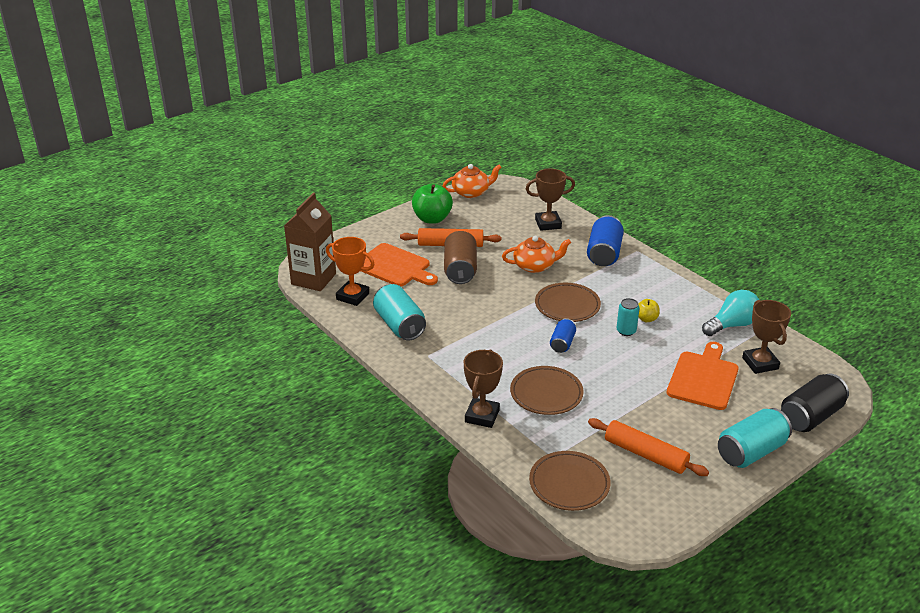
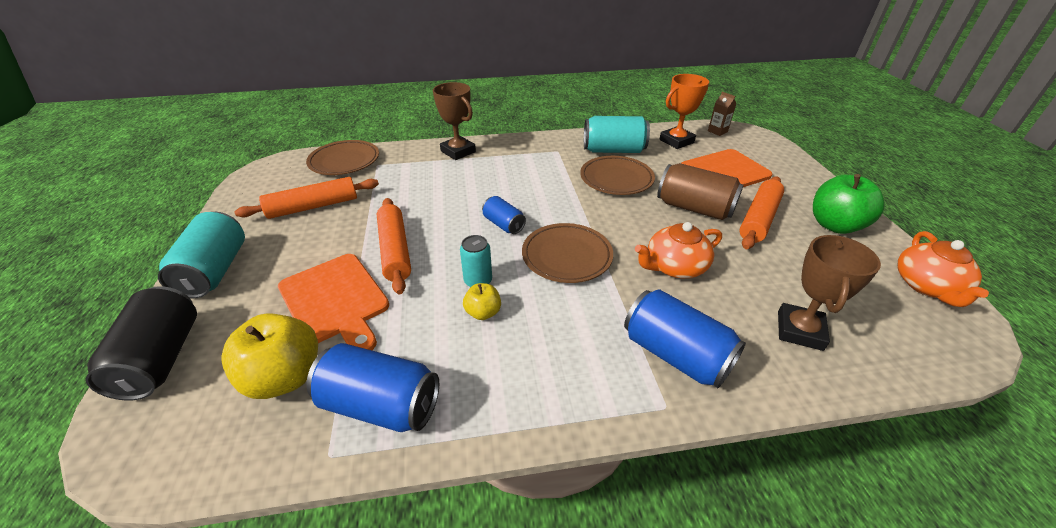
camera: 120 degrees right, 5 degrees up
(313, 279) = (717, 131): brown carton -> brown carton, size x0.43
(535, 266) = (674, 266): orange teapot -> orange teapot turned 45 degrees clockwise
(546, 394) = (445, 187): brown plate -> brown plate (616, 179)
(640, 379) = (395, 250): none -> orange rolling pin
(732, 325) = (381, 404): turquoise light bulb -> blue can
(760, 363) = (285, 377): brown trophy -> yellow apple

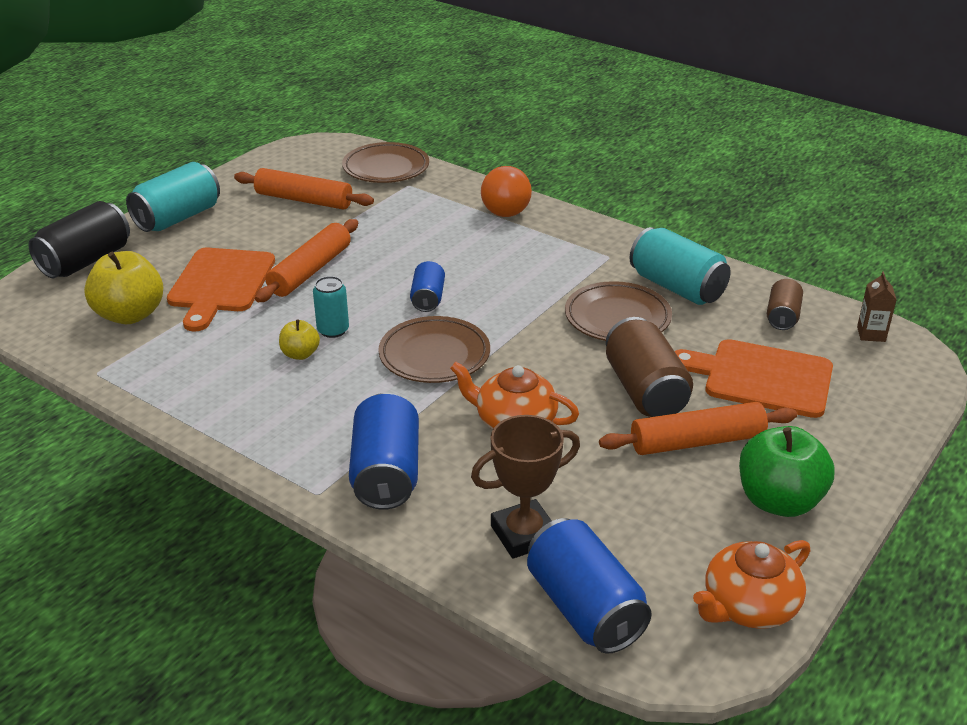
camera: 45 degrees right, 5 degrees down
(381, 404) = (157, 366): blue can -> blue can (584, 608)
(458, 151) = (503, 207): brown trophy -> orange light bulb
(676, 141) = (782, 317): orange trophy -> brown can

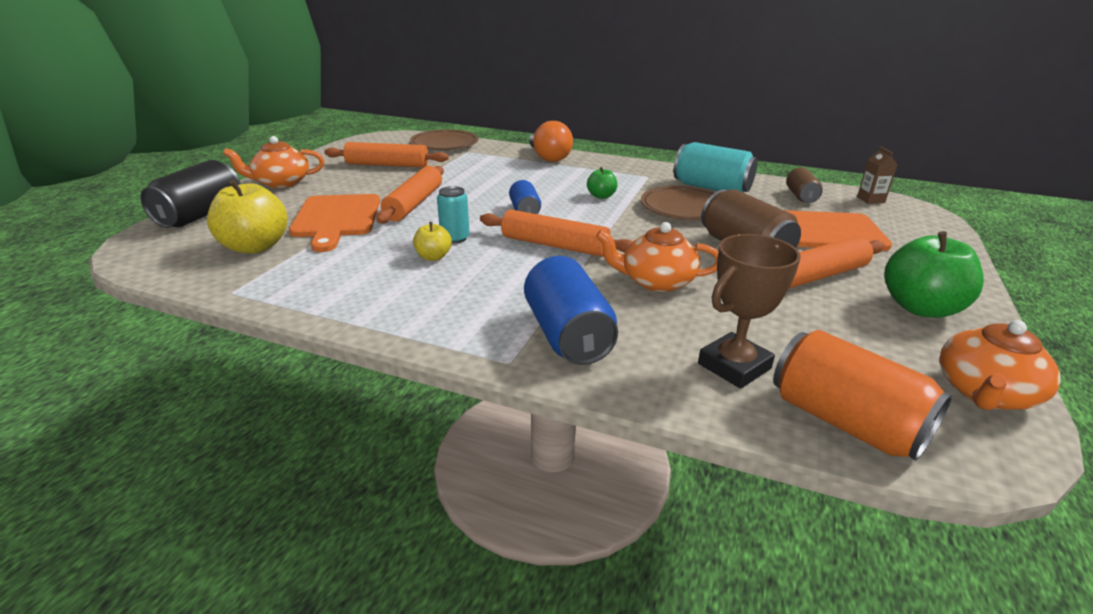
camera: 15 degrees left, 5 degrees down
(178, 218) = (281, 182): turquoise can -> orange teapot
(434, 355) = (554, 245): brown plate -> orange rolling pin
(530, 285) = (601, 196): none -> green apple
(584, 608) = (845, 422): blue can -> orange can

